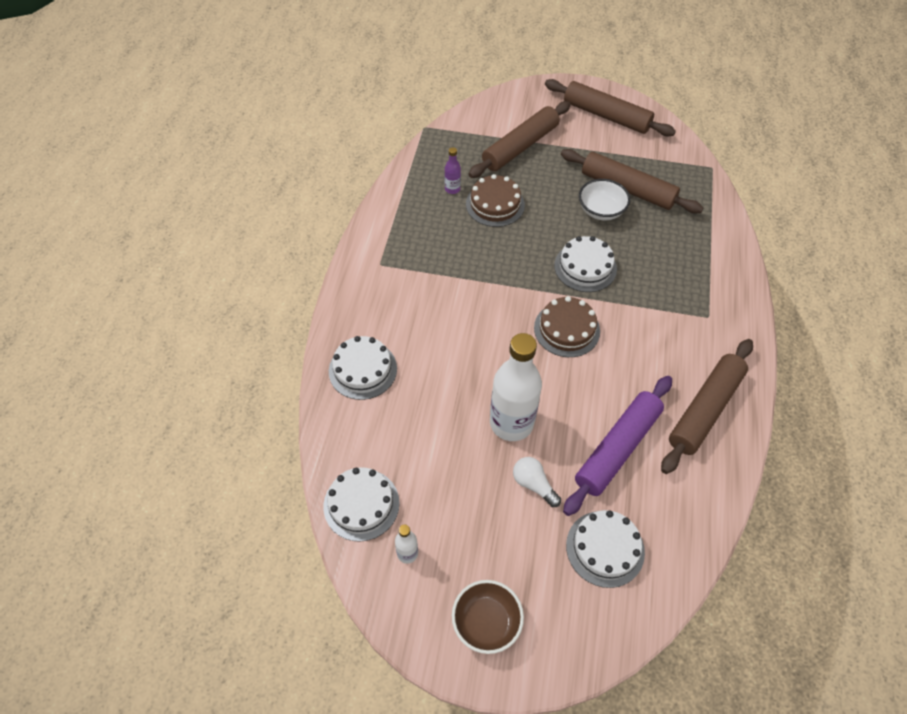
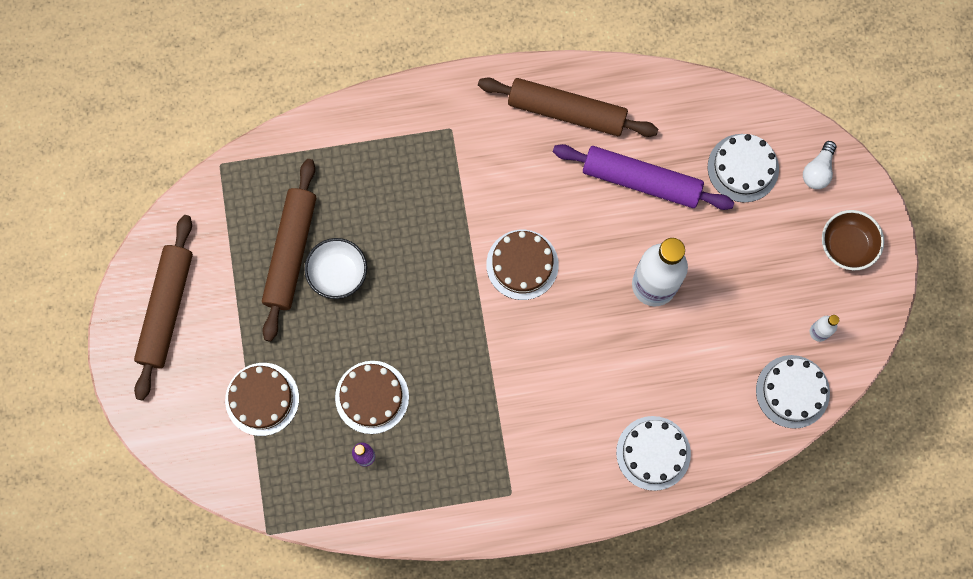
camera: 110 degrees left, 20 degrees up
(520, 147) = (262, 399): brown rolling pin -> brown cake
(533, 484) = (709, 245): white light bulb -> white light bulb (818, 171)
(585, 267) = (430, 268): white cake -> none

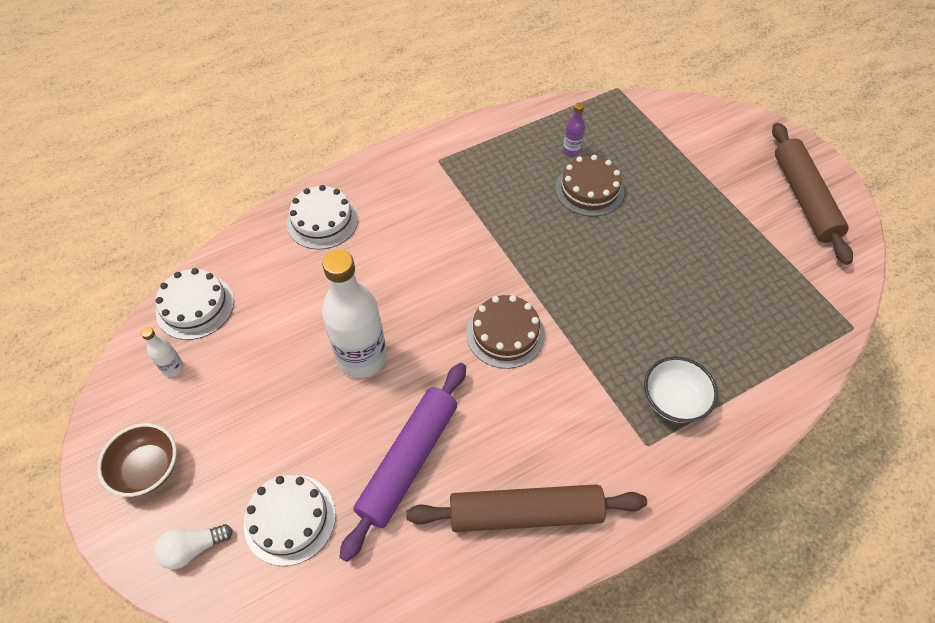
camera: 160 degrees right, 20 degrees down
(262, 399) = (679, 162): brown cake -> none
(291, 252) = (731, 274): brown rolling pin -> none
(338, 273) = (677, 270): white bowl -> white bowl (674, 400)
(641, 181) = (408, 461): purple rolling pin -> purple rolling pin turned 60 degrees counterclockwise
(818, 171) = (193, 548): white light bulb -> white light bulb turned 120 degrees counterclockwise

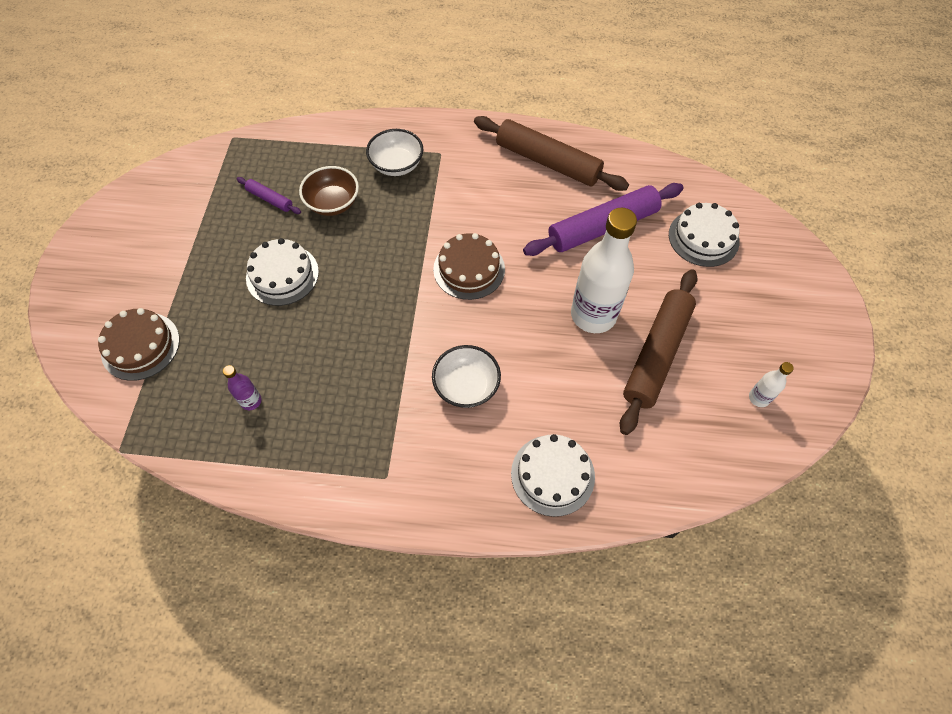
camera: 145 degrees left, 5 degrees up
(148, 469) = (800, 325): brown bowl -> brown bowl (333, 203)
(193, 548) = (778, 255): white light bulb -> none
(195, 306) = (721, 450): white cake -> white cake (282, 275)
(429, 241) = (466, 386): none -> white bowl
(589, 189) = (281, 348): brown cake -> brown cake (140, 346)
(740, 290) = (270, 199): none -> purple rolling pin
(804, 198) = (130, 231): brown rolling pin -> brown rolling pin (656, 354)

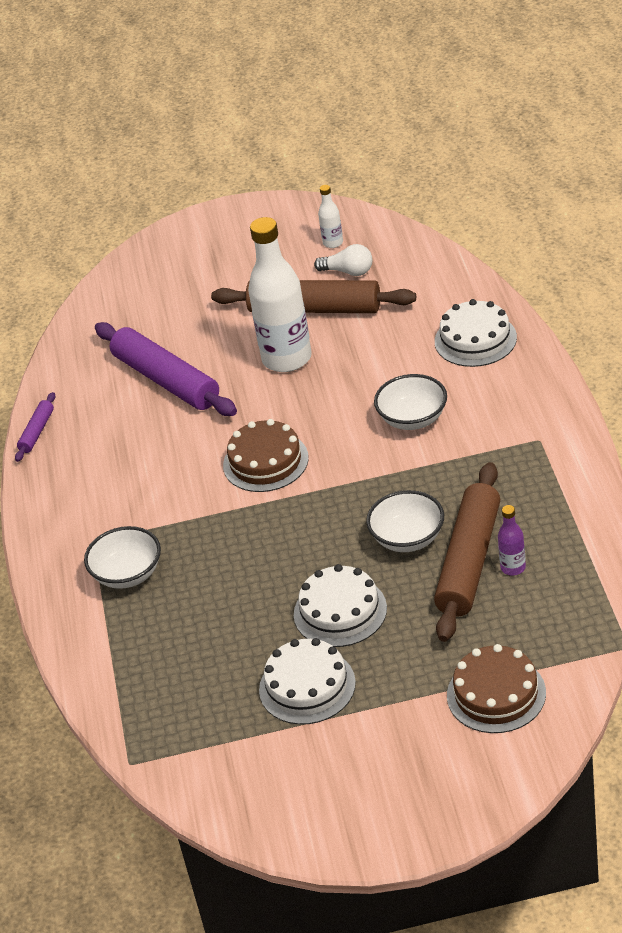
camera: 100 degrees left, 20 degrees down
(270, 199) = (228, 673): purple rolling pin -> purple rolling pin (37, 432)
(328, 339) = (408, 538): none -> white bowl
(333, 203) = (212, 610): brown bowl -> none
(547, 162) = (80, 446): brown rolling pin -> brown rolling pin (469, 561)
(703, 238) = (154, 309): white cake -> white cake (307, 686)
(705, 398) = (348, 271): none -> white light bulb

